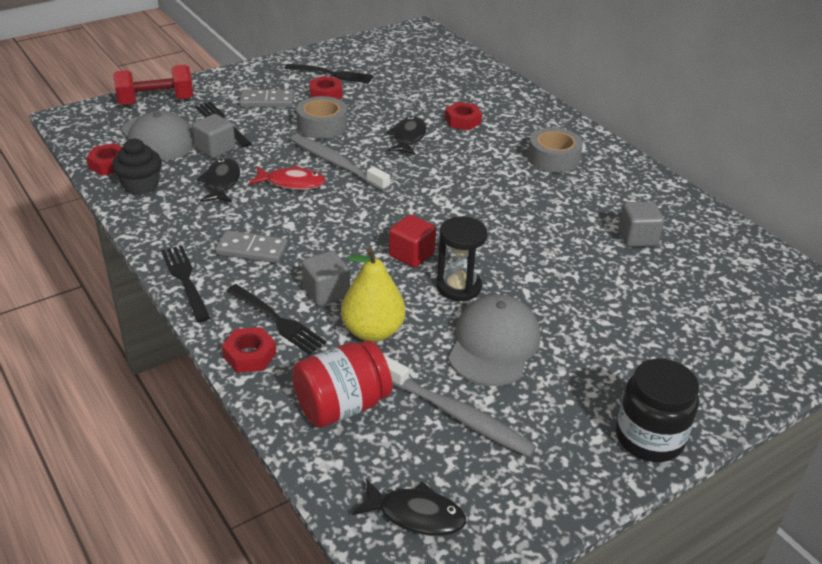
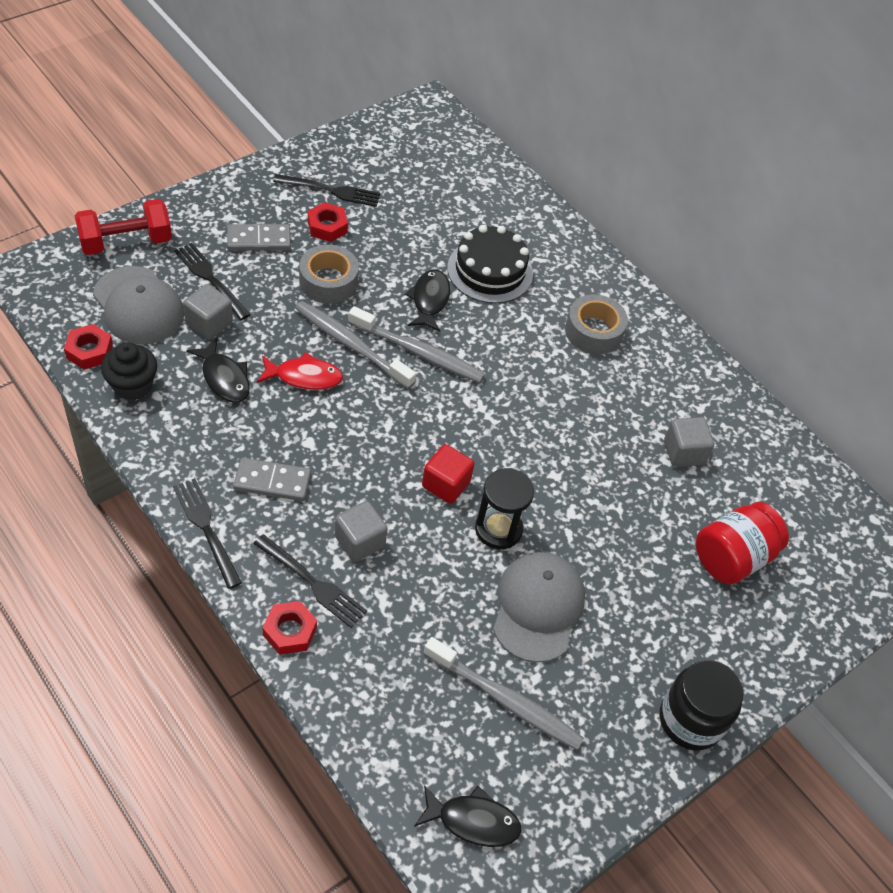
camera: 10 degrees left, 15 degrees up
(221, 182) = (224, 378): black fish -> black fish turned 150 degrees clockwise
(342, 406) = (391, 693): red jar -> red jar (732, 557)
(373, 331) = (413, 594): yellow pear -> none
(395, 169) = (418, 352): none -> grey toothbrush
(462, 121) = (490, 271): red nut -> black cake

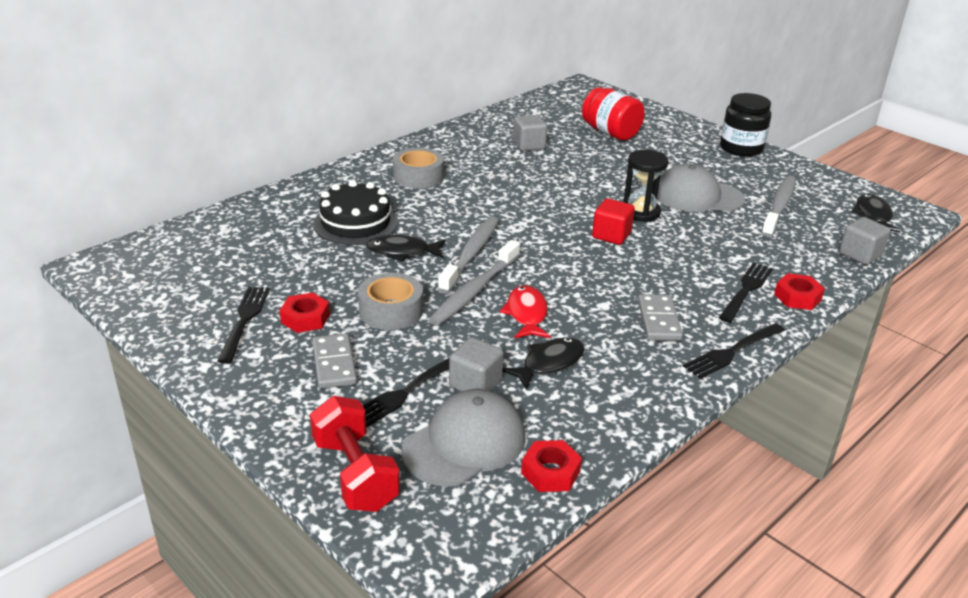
camera: 90 degrees left, 20 degrees down
(132, 385) = (587, 427): black cupcake -> none
(359, 541) = (691, 271): grey cube -> grey cube (860, 255)

